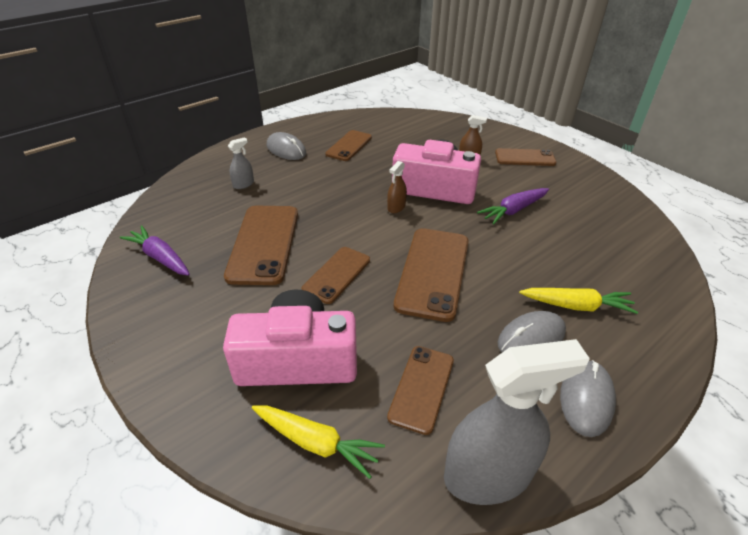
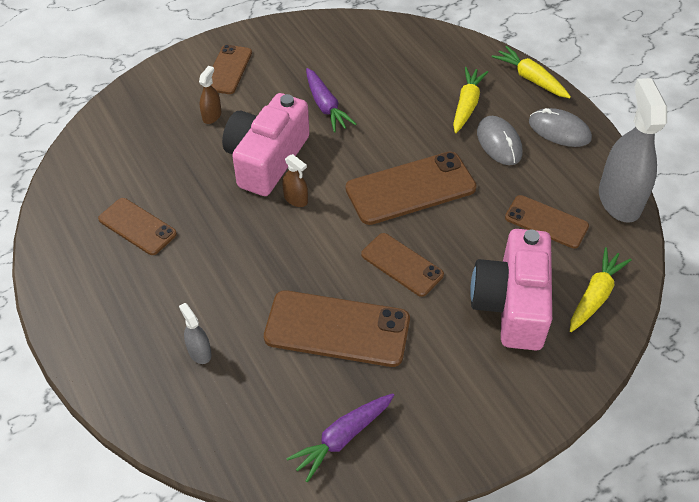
camera: 80 degrees left, 10 degrees up
(286, 149) = (120, 299): grey mouse -> none
(432, 272) = (410, 189): brown phone -> brown phone turned 45 degrees counterclockwise
(665, 364) = (530, 79): none -> yellow carrot

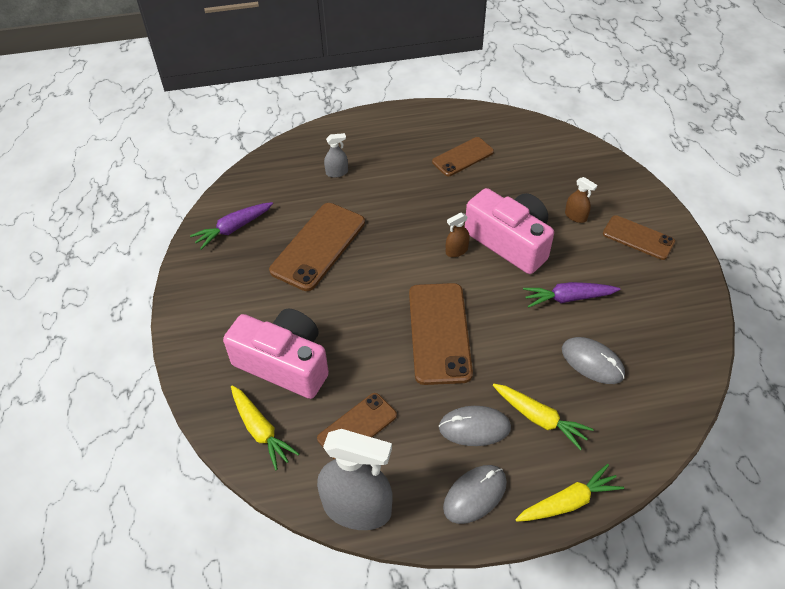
camera: 110 degrees right, 0 degrees up
(342, 438) = (233, 228): purple carrot -> purple carrot turned 105 degrees counterclockwise
(392, 82) = (592, 362): none -> grey mouse
(402, 265) = (358, 301): brown phone -> none

